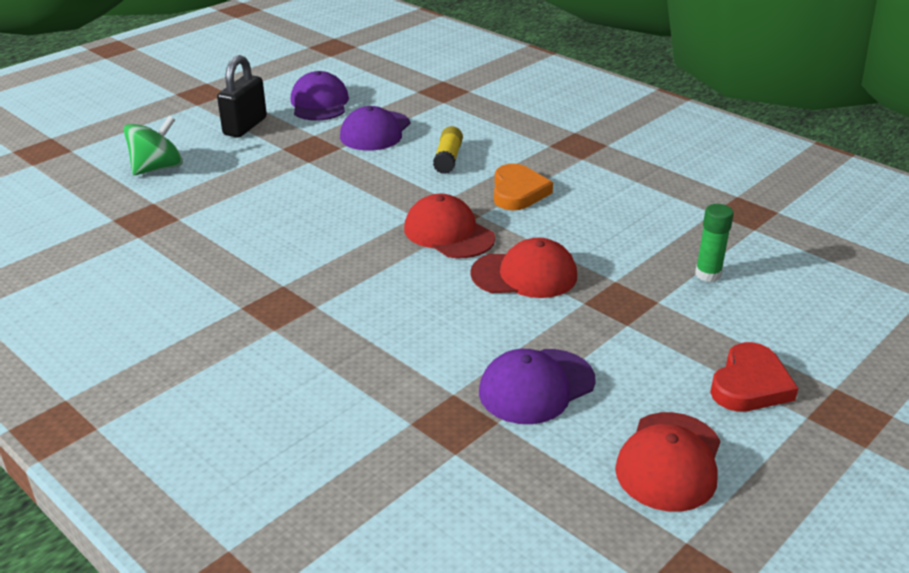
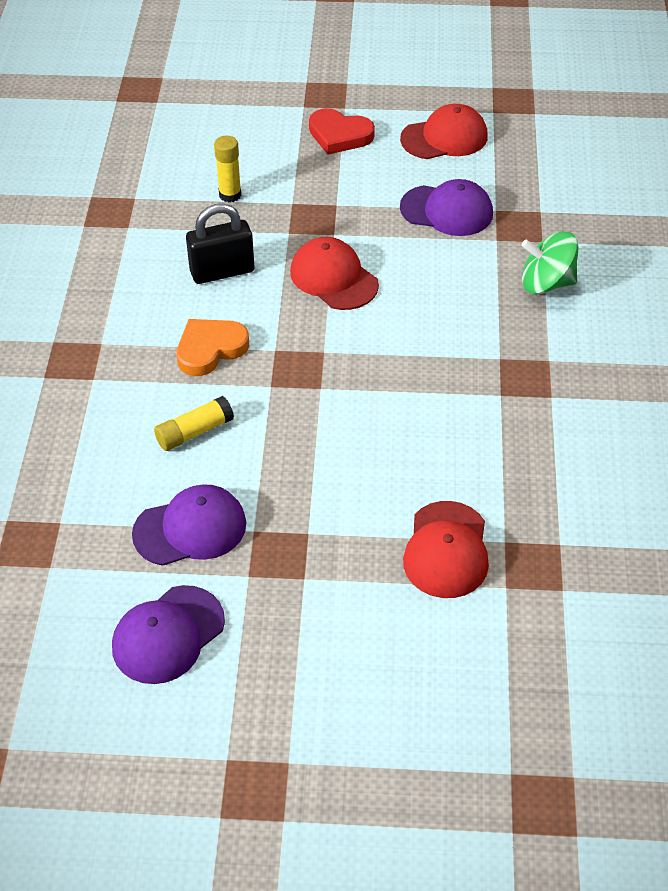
camera: 130 degrees left, 15 degrees up
(157, 168) = (453, 647): green spinning top -> green spinning top (546, 283)
(245, 126) = (292, 656): black padlock -> black padlock (222, 271)
(448, 233) = (324, 350): red cap -> red cap (446, 550)
(708, 274) = (230, 195): green glue stick -> yellow glue stick
(750, 384) = (339, 135): red heart -> red heart turned 150 degrees counterclockwise

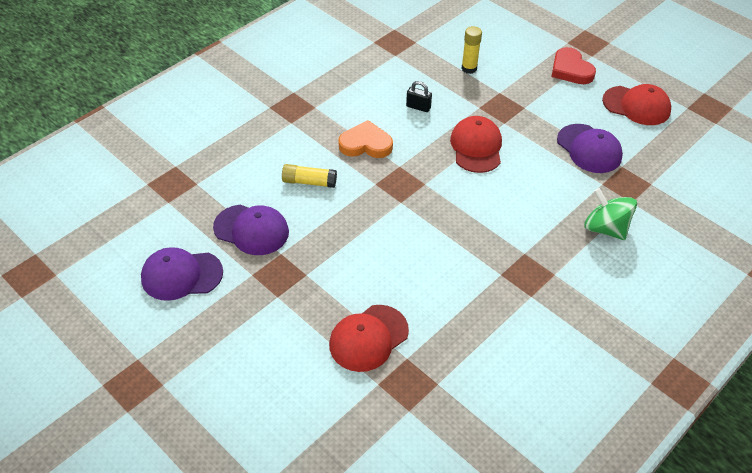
camera: 40 degrees right, 0 degrees up
(222, 271) = (418, 107): black padlock -> black padlock, size x0.55

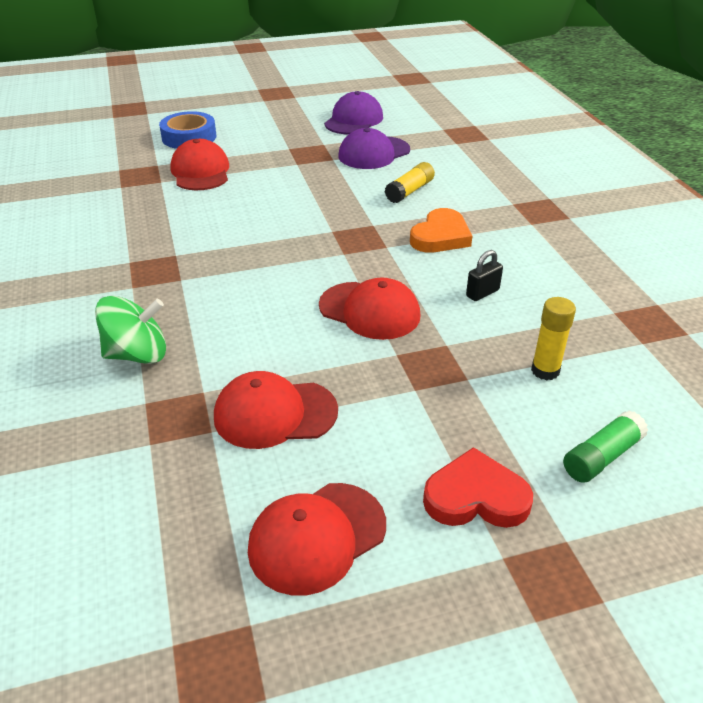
camera: 120 degrees right, 10 degrees down
(302, 396) = (189, 137): none -> blue tape
(512, 41) = (602, 457): none -> green glue stick
(589, 149) = (275, 414): purple cap -> red cap

